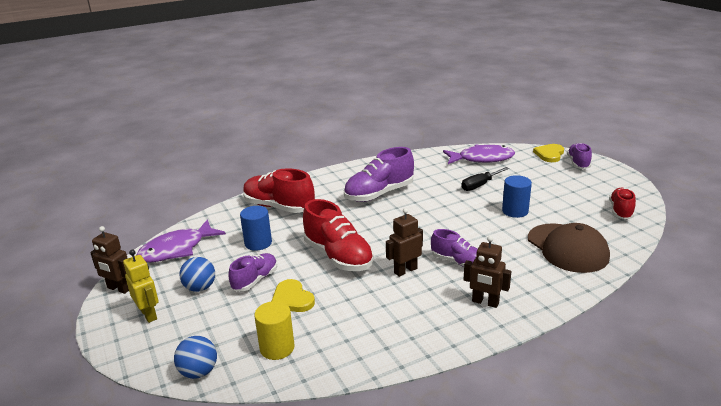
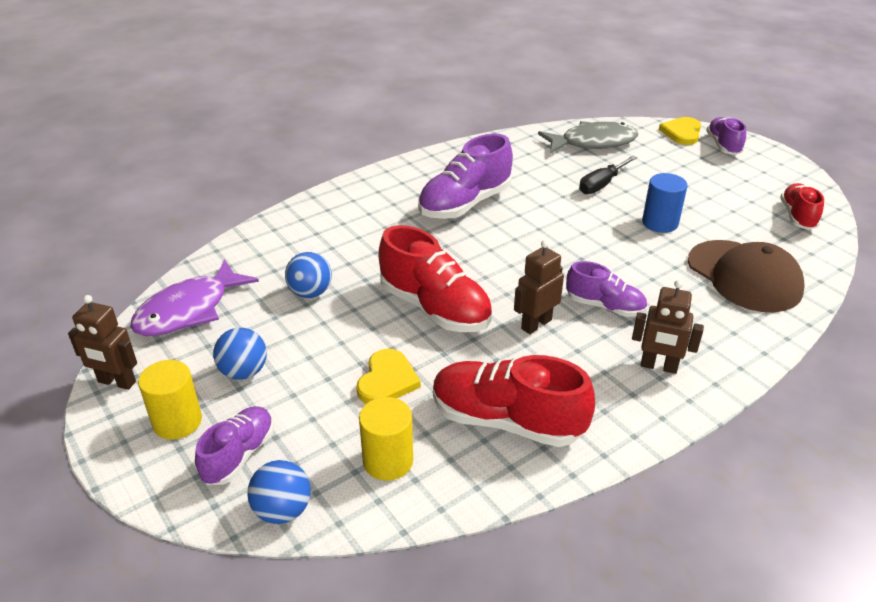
camera: 10 degrees left, 10 degrees up
(149, 314) = (177, 422): yellow robot -> yellow cylinder
(255, 280) = (323, 353): purple shoe -> purple shoe (239, 455)
(258, 243) = (310, 293): blue cylinder -> blue ball
(279, 207) = (324, 232): red shoe -> red shoe (506, 421)
(292, 299) = (387, 380): yellow heart -> yellow heart turned 120 degrees counterclockwise
(482, 159) = (593, 143): purple fish -> grey fish

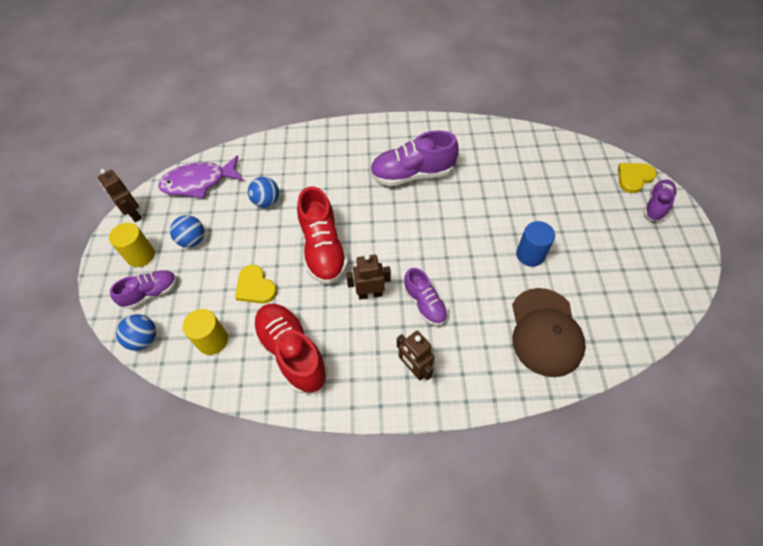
camera: 35 degrees right, 20 degrees up
(387, 380) = (255, 287): yellow heart -> yellow heart turned 90 degrees clockwise
(593, 143) = (552, 158): grey fish -> none
(601, 184) = (521, 200): black screwdriver -> none
(797, 216) = (646, 301): red shoe -> none

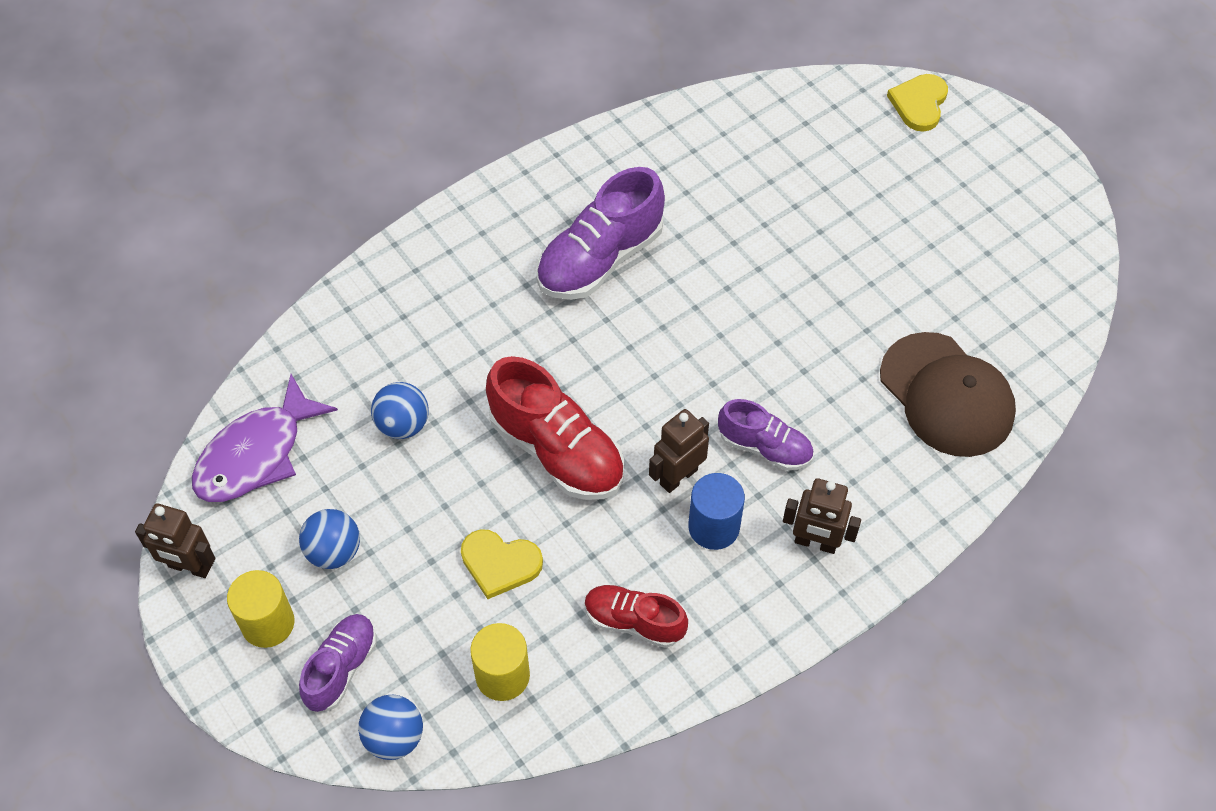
camera: 35 degrees left, 0 degrees up
(292, 352) = (634, 622): red shoe -> red shoe, size x0.60
(530, 254) = (856, 296): blue cylinder -> blue cylinder (713, 527)
(656, 205) = (973, 133): purple shoe -> none

